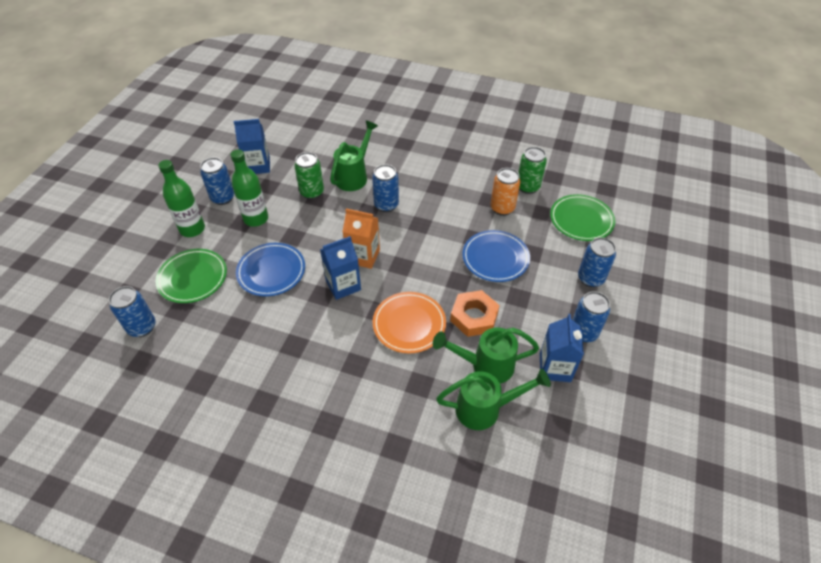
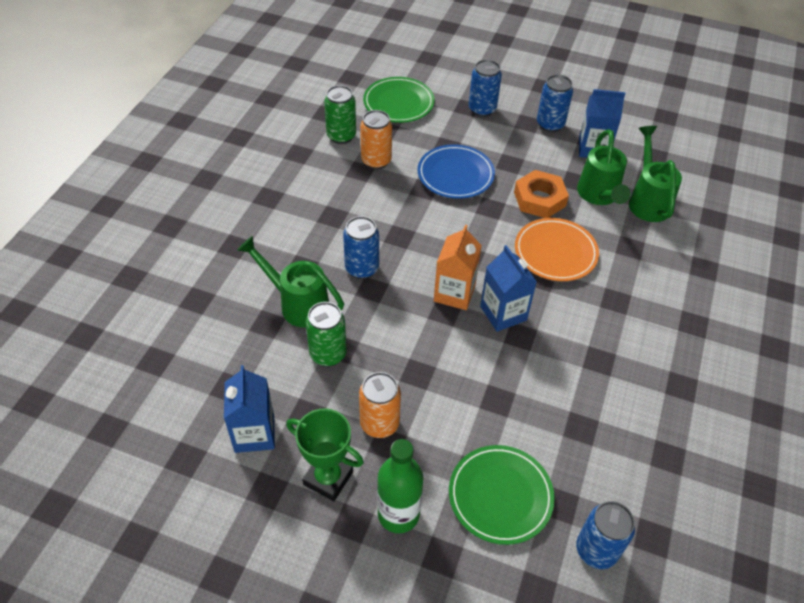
camera: 90 degrees left, 0 degrees up
(223, 198) = (328, 478): blue can -> green trophy
(256, 219) = (379, 424): green bottle -> orange can
(271, 271) = (484, 394): blue plate -> none

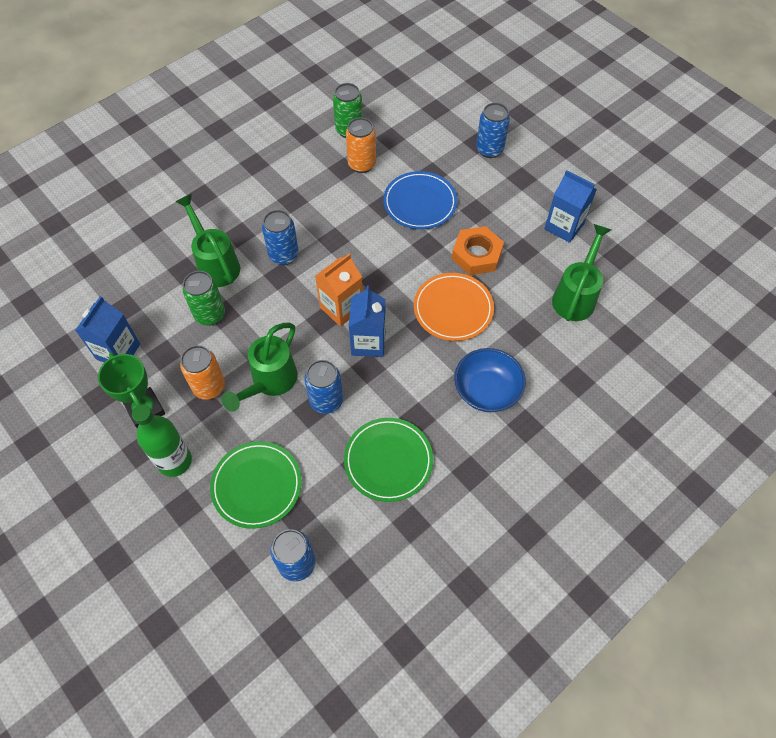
camera: 30 degrees right, 10 degrees up
(398, 103) = (419, 116): green plate -> green plate (388, 461)
(550, 124) = (541, 187): blue can -> blue can (326, 401)
(599, 196) = (533, 274): green watering can -> green watering can (269, 383)
(639, 309) = (486, 390): none -> blue bowl

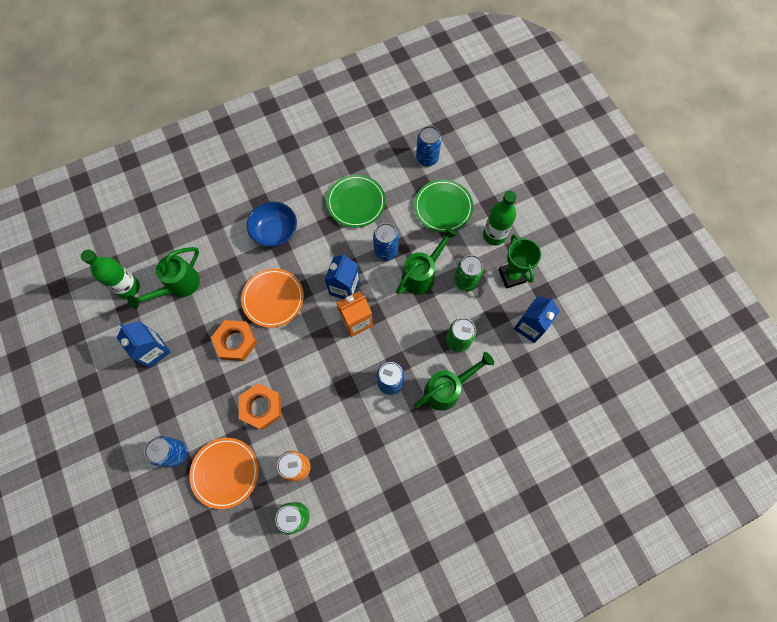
camera: 165 degrees left, 10 degrees up
(209, 387) = (465, 281): orange can -> green can
(215, 263) = (447, 389): green watering can -> green watering can turned 105 degrees counterclockwise
(420, 203) = (261, 407): blue plate -> orange nut
(432, 146) = (225, 472): none -> orange plate
(634, 280) = (128, 287): none -> green bottle

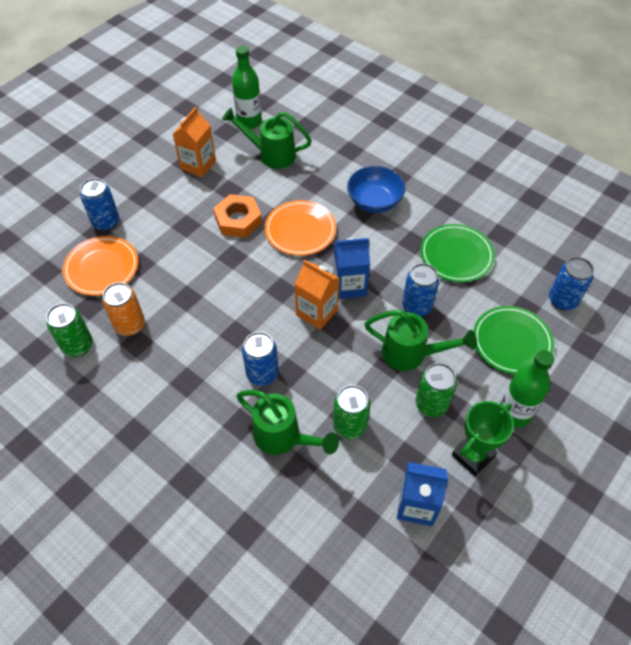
camera: 65 degrees right, 15 degrees down
(154, 350) = (198, 165): blue carton -> orange carton
(261, 407) = (180, 269): orange nut -> none

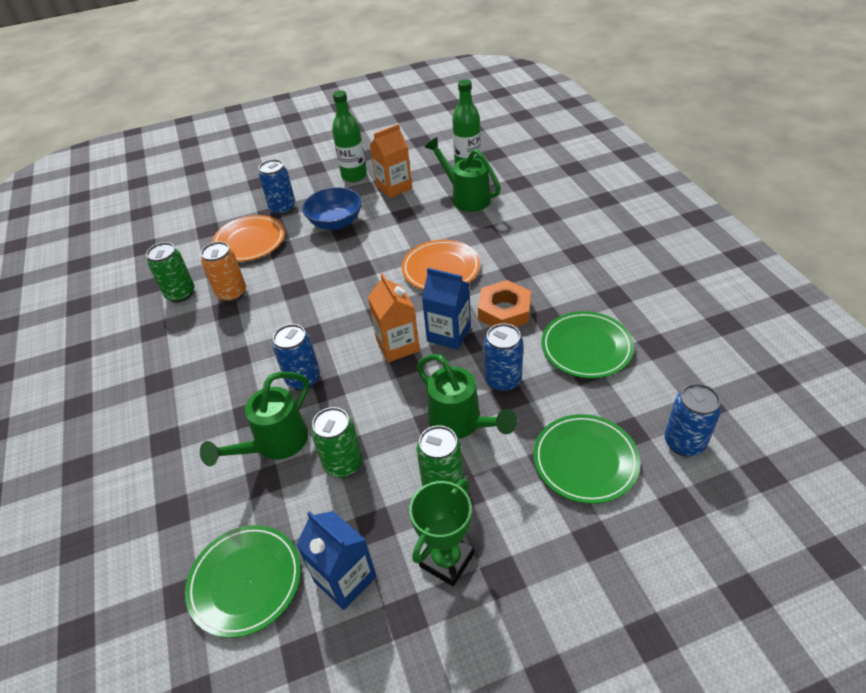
camera: 35 degrees right, 10 degrees down
(238, 220) = (391, 241): orange nut -> orange nut (504, 311)
(284, 438) = (274, 445): green watering can -> green watering can turned 60 degrees clockwise
(348, 547) = (245, 581): none -> green plate
(374, 201) = (535, 267): blue bowl -> blue bowl (336, 222)
(473, 456) = (446, 560): green trophy -> green trophy turned 45 degrees counterclockwise
(514, 413) = (530, 538): green bottle -> green bottle (354, 176)

